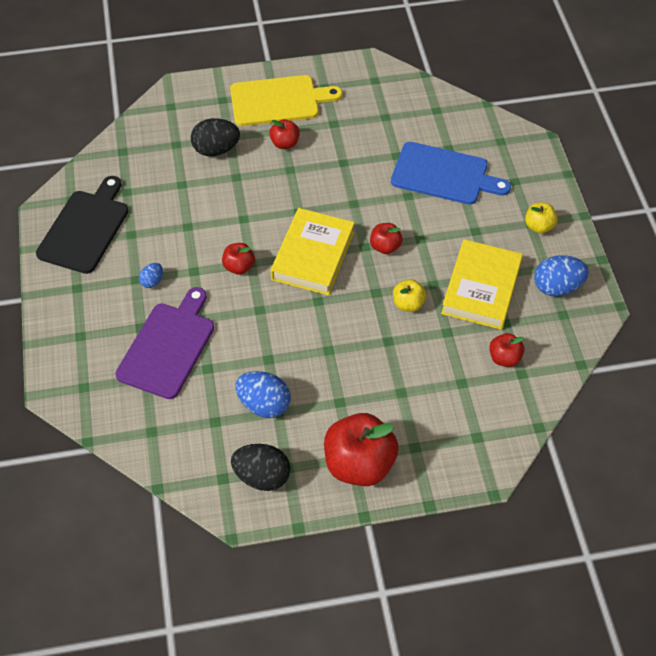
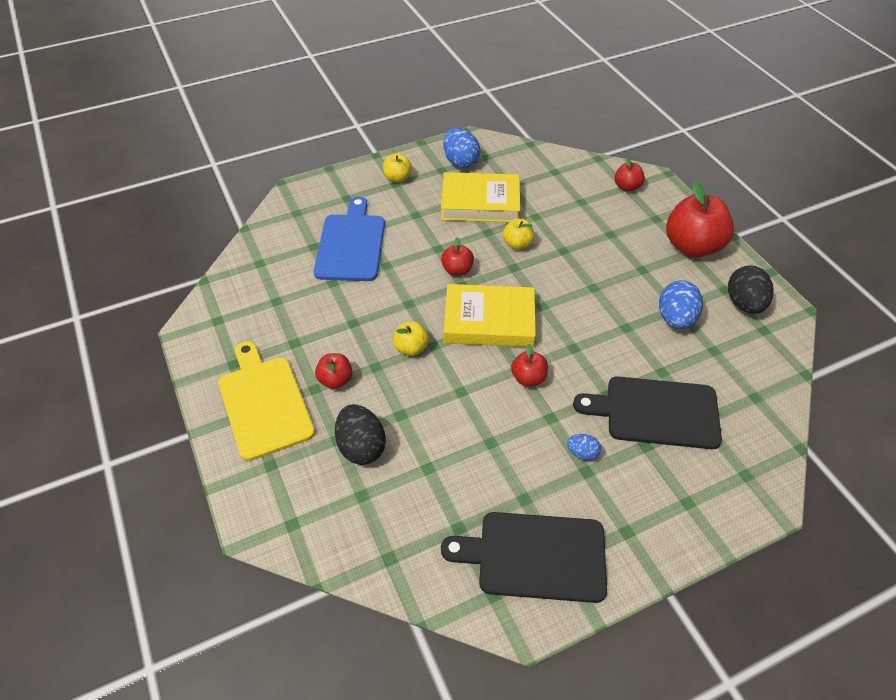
camera: 105 degrees left, 5 degrees down
(168, 346) = (656, 412): purple cutting board -> black cutting board
(301, 195) = (411, 348): none -> yellow apple
(504, 358) = (545, 182): red apple -> red apple (627, 187)

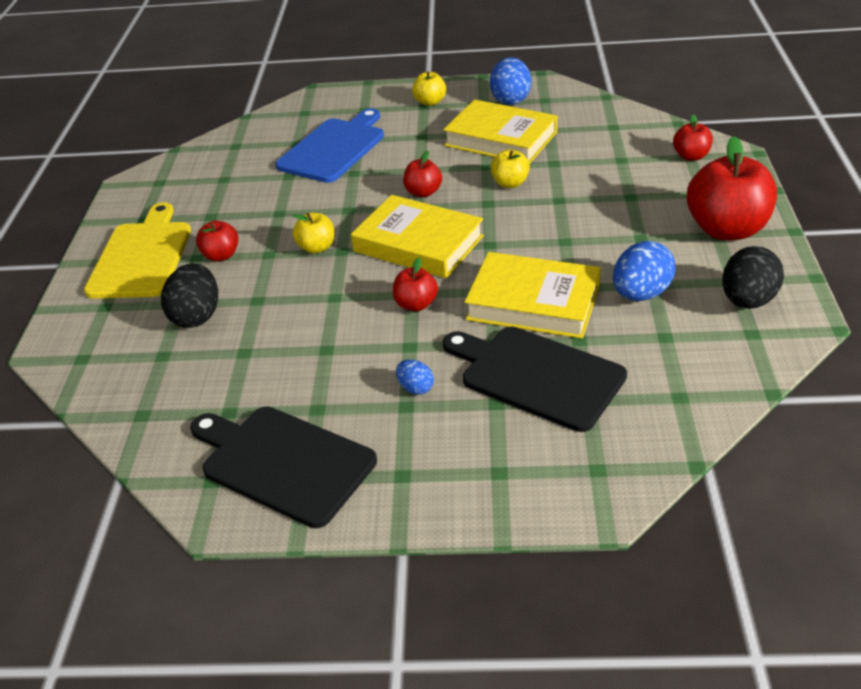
camera: 30 degrees right, 10 degrees down
(610, 349) = (533, 302): none -> yellow book

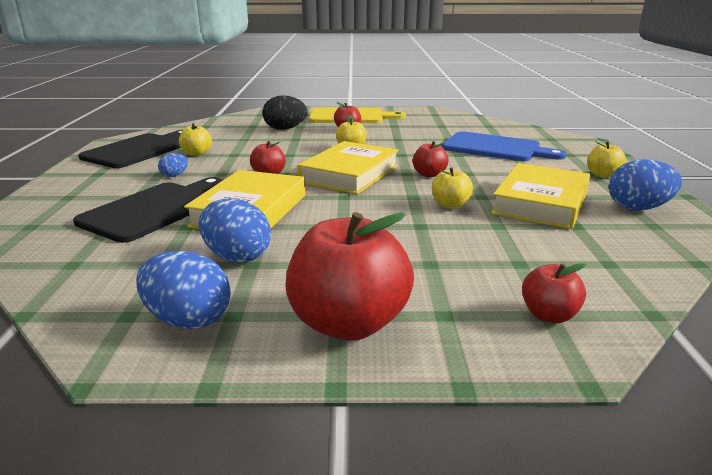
camera: 85 degrees right, 15 degrees down
(315, 388) = (197, 153): none -> yellow apple
(747, 301) = (188, 320): black egg -> blue egg

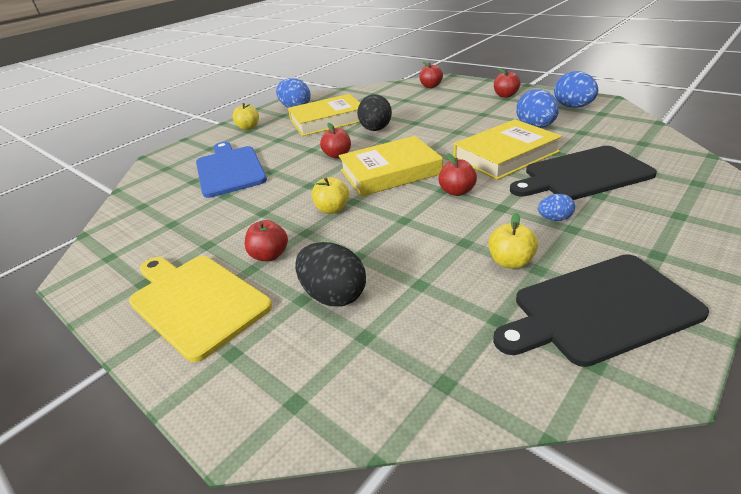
camera: 135 degrees left, 10 degrees up
(348, 323) = (505, 95): red apple -> red apple, size x0.50
(450, 205) = (376, 129): yellow apple -> black egg

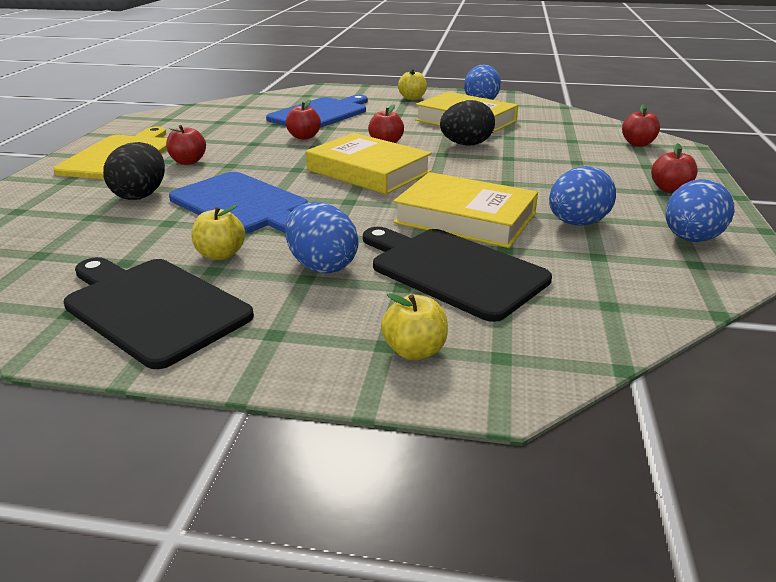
camera: 55 degrees right, 5 degrees down
(332, 209) = (275, 165): yellow apple -> yellow apple (414, 351)
(411, 238) = (242, 205): none -> blue cutting board
(457, 191) = (349, 208): red apple -> red apple (304, 137)
(554, 219) = (322, 265): blue egg -> blue egg, size x1.89

